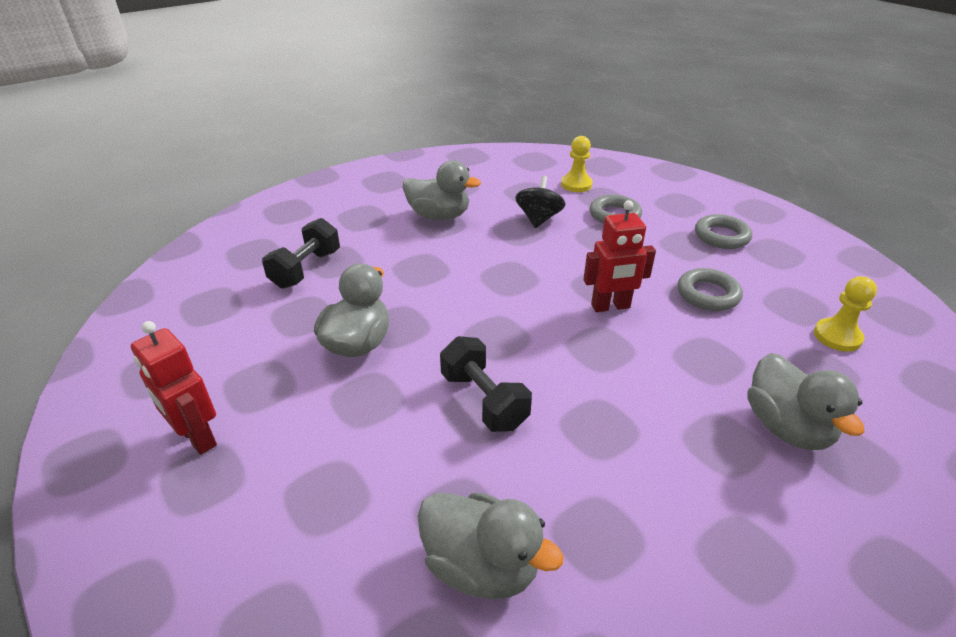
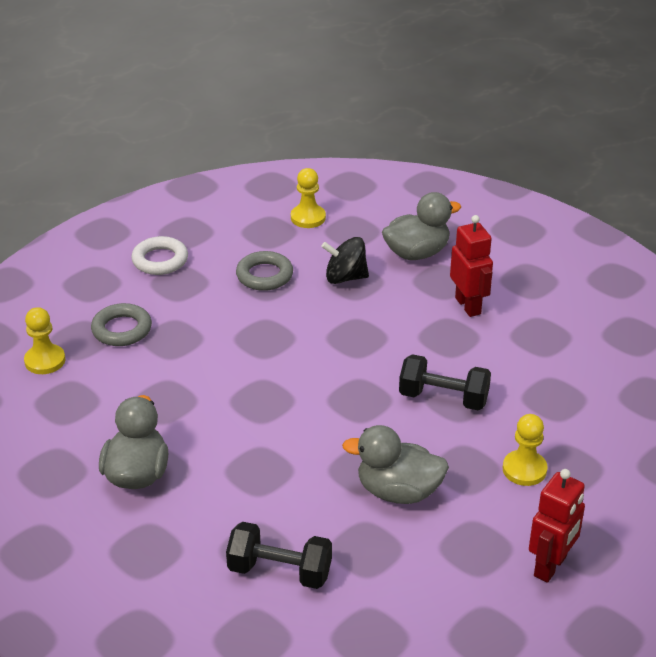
camera: 100 degrees left, 0 degrees up
(343, 449) = (524, 469): none -> yellow pawn
(481, 566) = (585, 383): grey duck -> none
(483, 400) = (443, 398): black dumbbell -> black dumbbell turned 60 degrees clockwise
(538, 219) = (136, 387): black spinning top -> black spinning top (345, 277)
(610, 306) = (297, 332): red robot -> red robot (468, 306)
(721, 236) = (160, 260): grey ring -> white ring

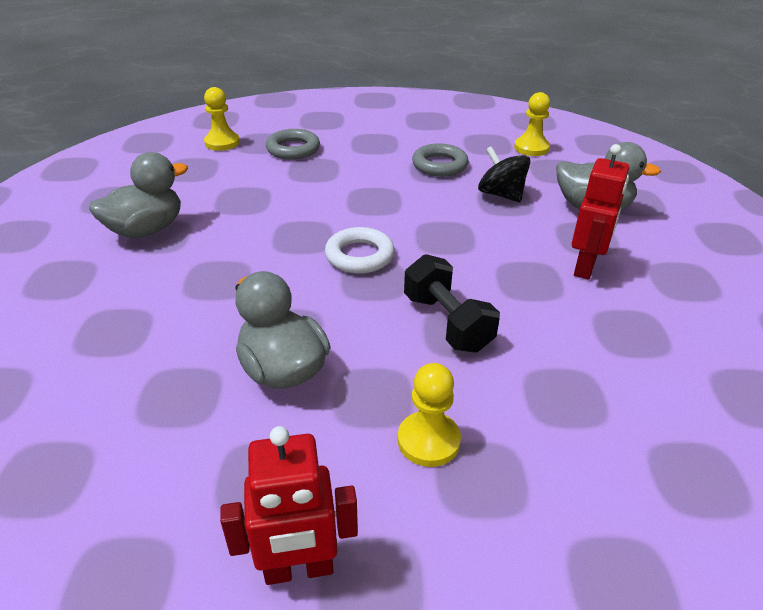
camera: 45 degrees right, 0 degrees up
(160, 260) = (383, 126): white ring -> white ring (359, 256)
(280, 571) = (95, 360): black dumbbell -> none

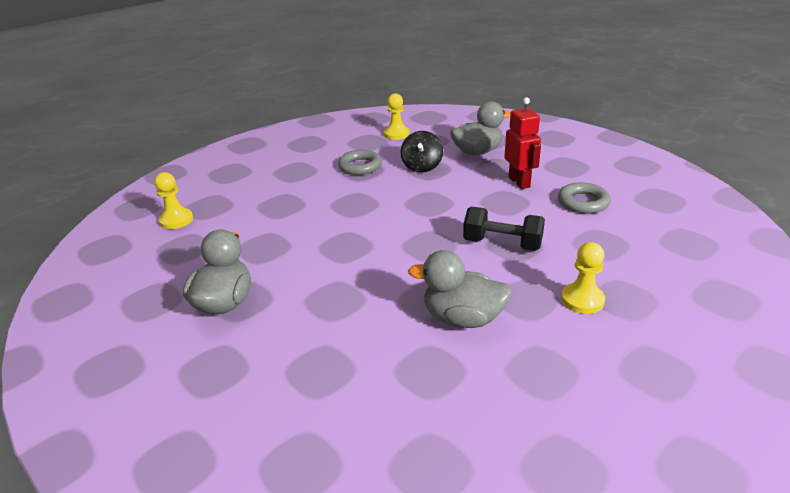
camera: 40 degrees left, 5 degrees down
(293, 149) = (243, 200): grey ring -> grey ring (583, 202)
(299, 569) = (623, 391): red robot -> none
(359, 256) = (400, 238): white ring -> none
(501, 194) = (422, 166): black spinning top -> black spinning top turned 90 degrees counterclockwise

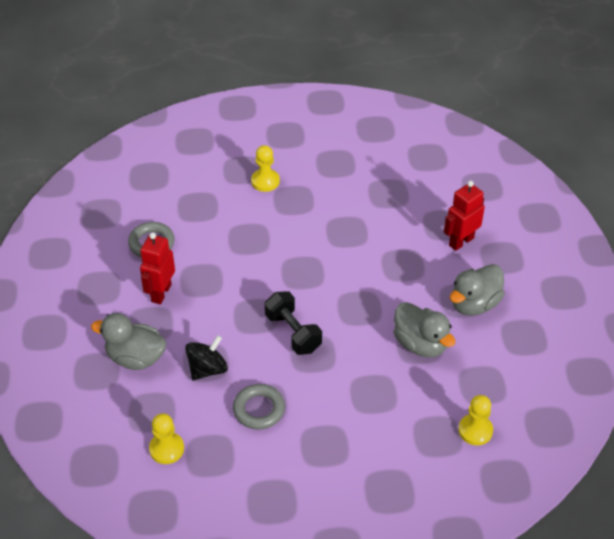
camera: 145 degrees left, 15 degrees up
(281, 359) = (461, 241): none -> red robot
(462, 318) = (341, 209): grey duck -> grey duck (420, 344)
(502, 244) = (255, 243): black dumbbell -> black dumbbell (293, 332)

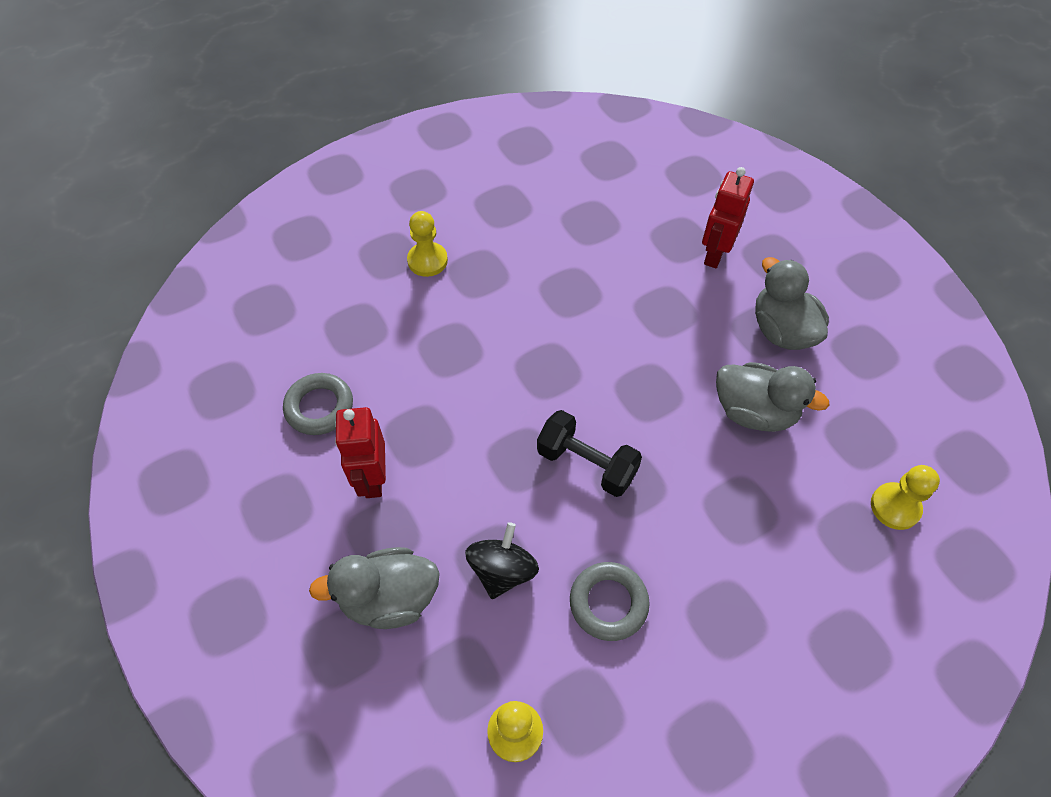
camera: 25 degrees left, 10 degrees up
(474, 304) = (781, 330): grey duck -> grey duck turned 135 degrees clockwise

